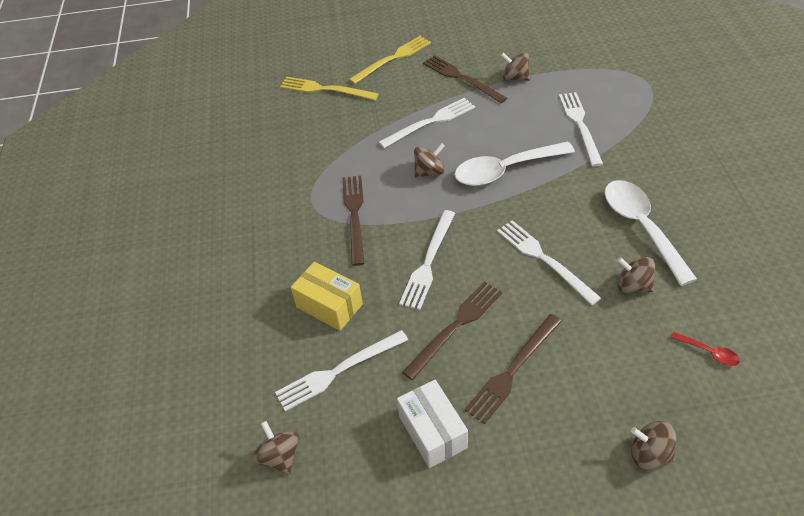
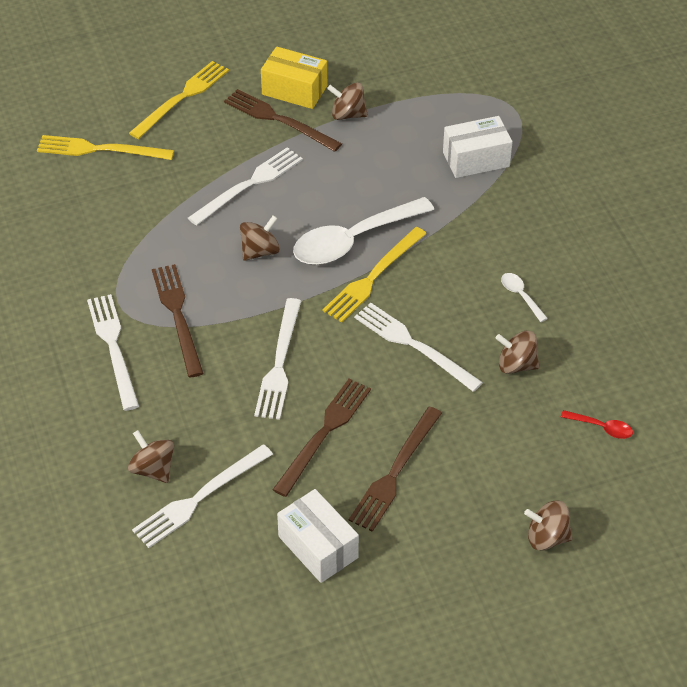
camera: 15 degrees left, 0 degrees up
(280, 457) = (155, 595): brown spinning top -> brown spinning top (153, 469)
(329, 306) = (172, 427): yellow box -> yellow box (294, 90)
(517, 200) = (373, 277): none -> yellow fork
(580, 125) = (437, 173): white fork -> white fork (113, 347)
(613, 117) = (476, 159): none -> white box
(641, 227) = (521, 296): white spoon -> white spoon, size x0.42

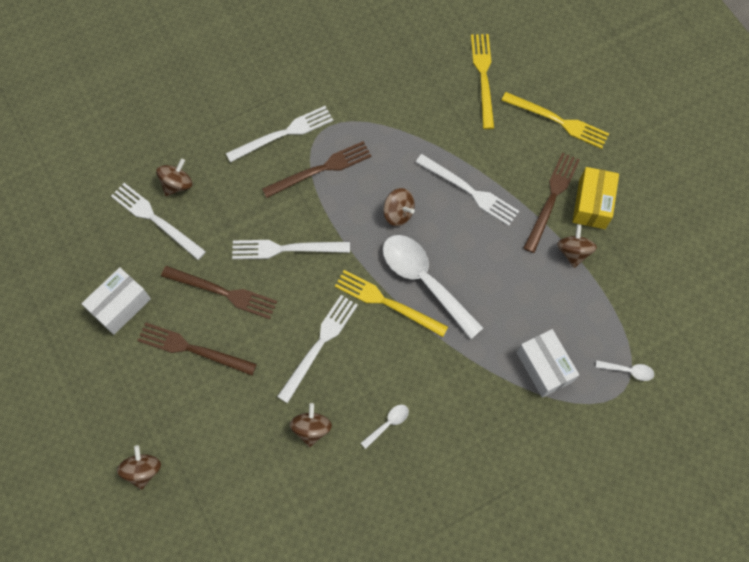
camera: 80 degrees right, 20 degrees up
(491, 98) = (628, 371): none -> white spoon
(601, 427) = (255, 504): red spoon -> none

